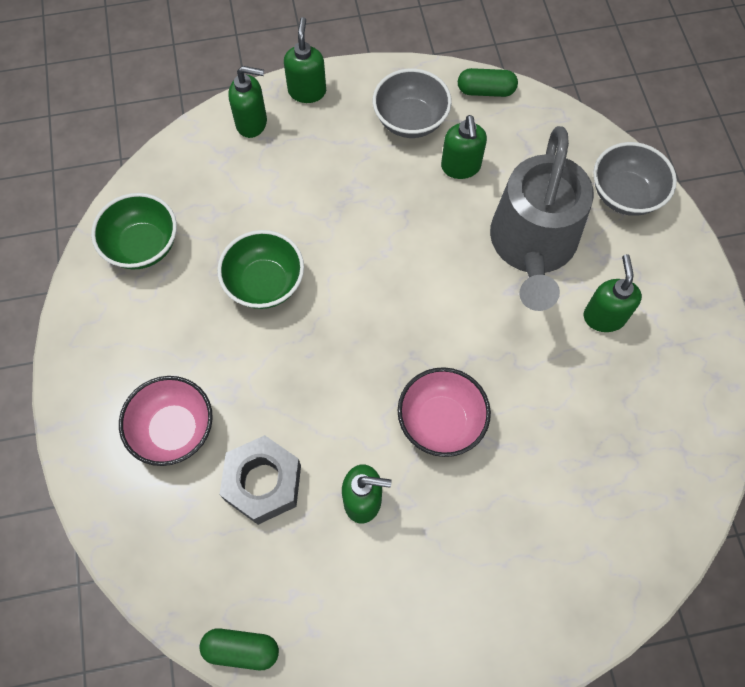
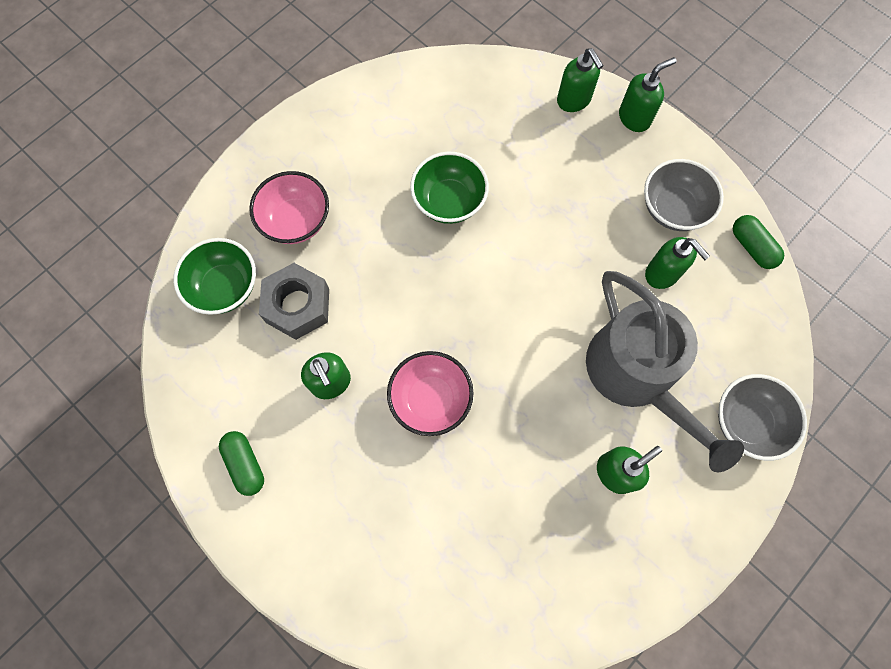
camera: 55 degrees right, 5 degrees up
(143, 246) = (416, 102): green bowl -> green bowl (225, 287)
(241, 649) = (174, 372): green capsule -> green capsule (245, 464)
(460, 167) = (662, 274): green soap dispenser -> green soap dispenser turned 90 degrees counterclockwise
(532, 245) = (636, 375): grey watering can -> grey watering can turned 90 degrees counterclockwise

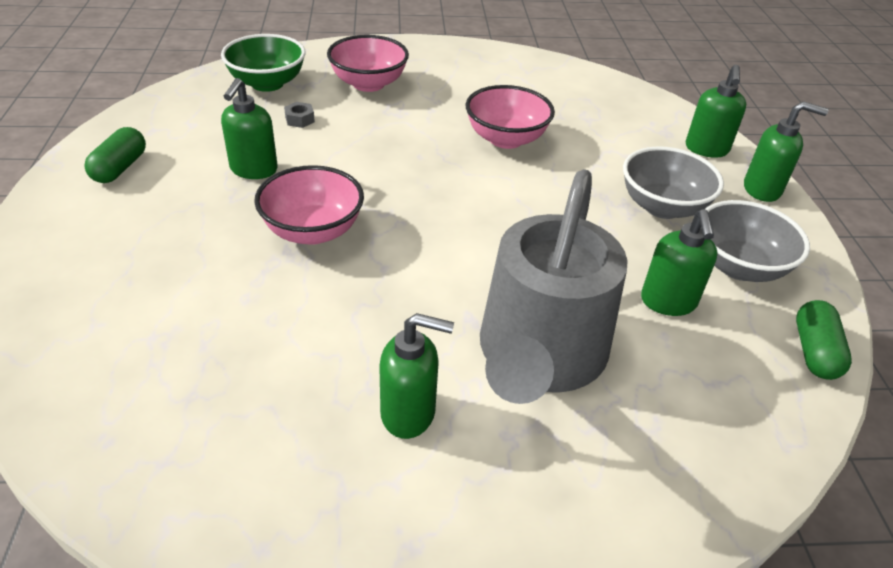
camera: 40 degrees right, 30 degrees down
(297, 306) = (300, 119): grey nut -> grey nut, size x0.40
(449, 201) = (506, 139): green bowl -> pink bowl
(747, 422) = (635, 498): grey bowl -> grey bowl (662, 207)

